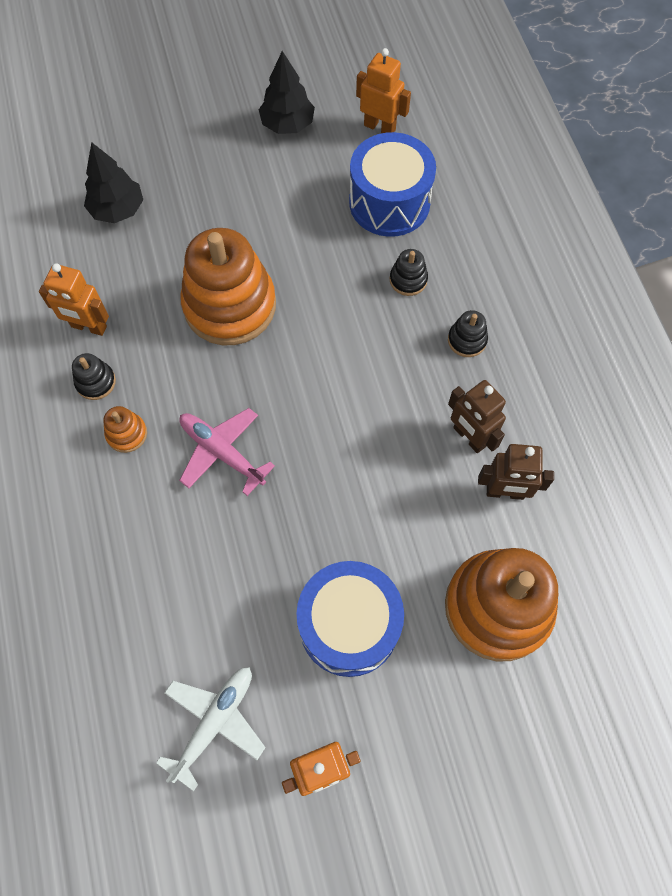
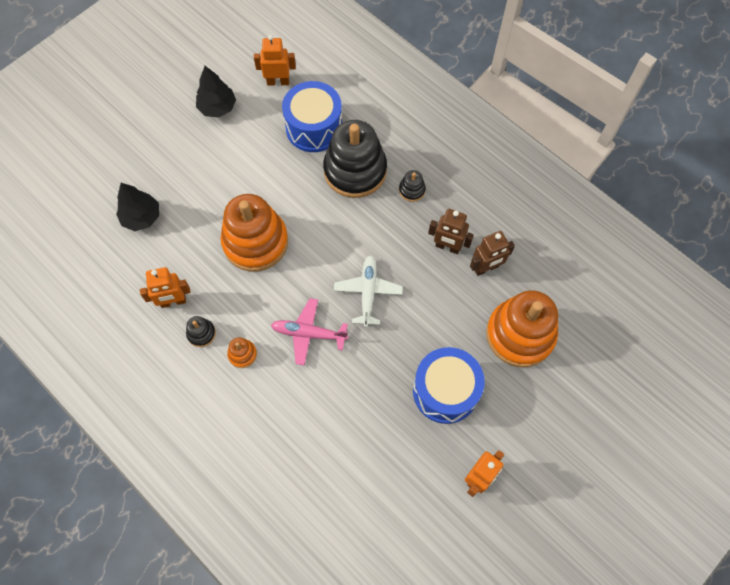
camera: 30 degrees left, 0 degrees up
(214, 722) = (403, 489): white plane -> white plane (368, 292)
(408, 280) = (355, 170): black stacking toy -> black stacking toy, size x2.41

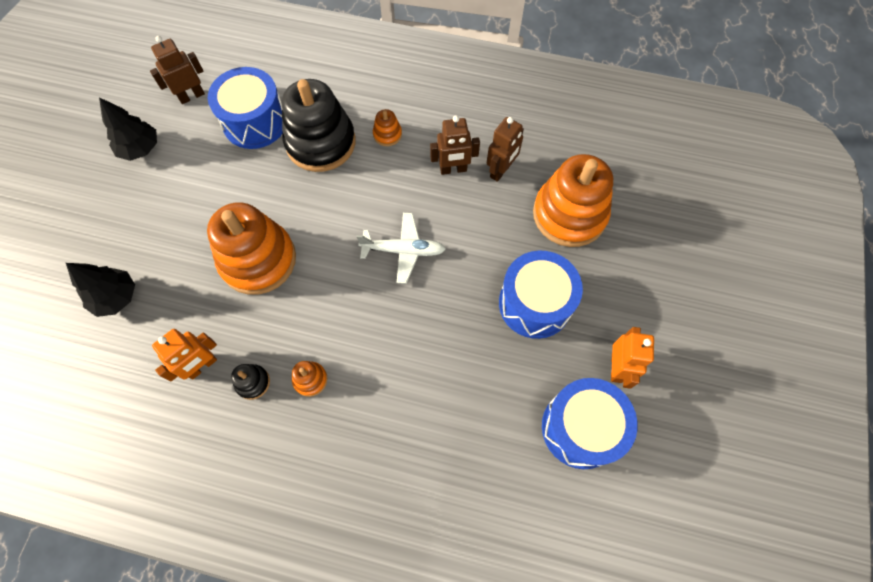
camera: 30 degrees left, 0 degrees up
(278, 82) = (191, 96): orange robot -> brown robot
(309, 334) = (368, 321): pink plane -> none
(368, 292) = (403, 250): white plane -> white plane turned 120 degrees clockwise
(412, 190) = (387, 134): black stacking toy -> orange stacking toy
(420, 506) = (581, 428): none -> blue drum

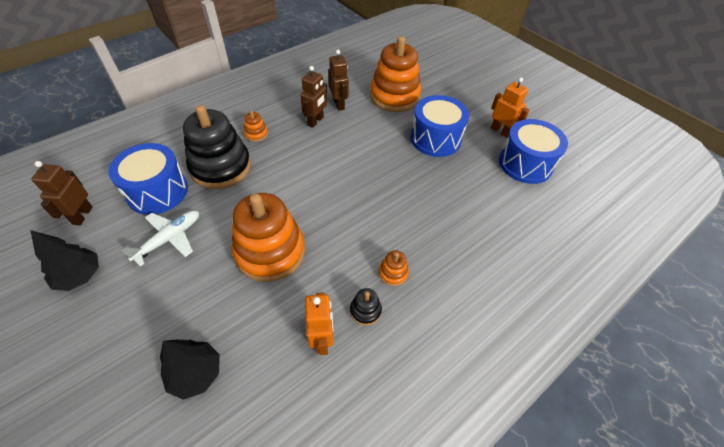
camera: 55 degrees left, 15 degrees down
(403, 250) = (345, 172): white plane -> white plane (169, 239)

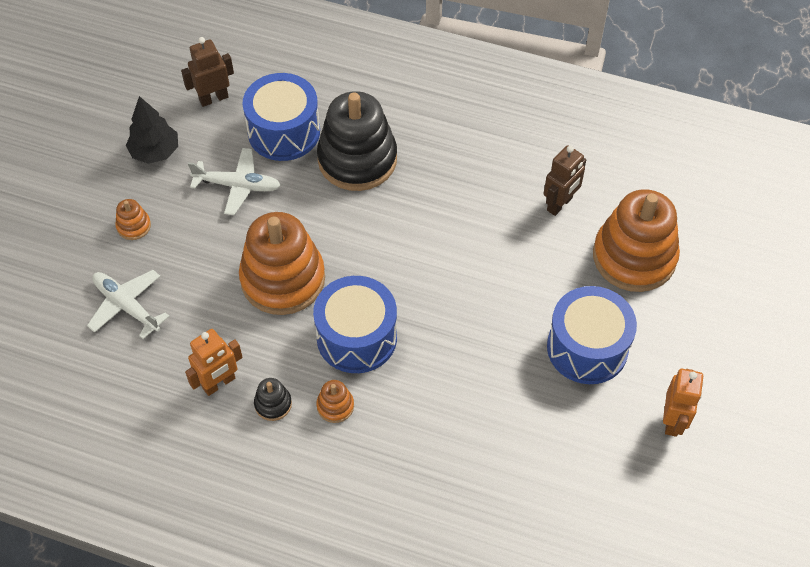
camera: 60 degrees right, 5 degrees up
(196, 373) = (127, 306): black tree -> white plane
(256, 134) = (433, 156): orange stacking toy -> orange stacking toy (134, 226)
(315, 121) = (506, 199): brown robot -> none
(525, 164) = (627, 478): blue drum -> blue drum (356, 337)

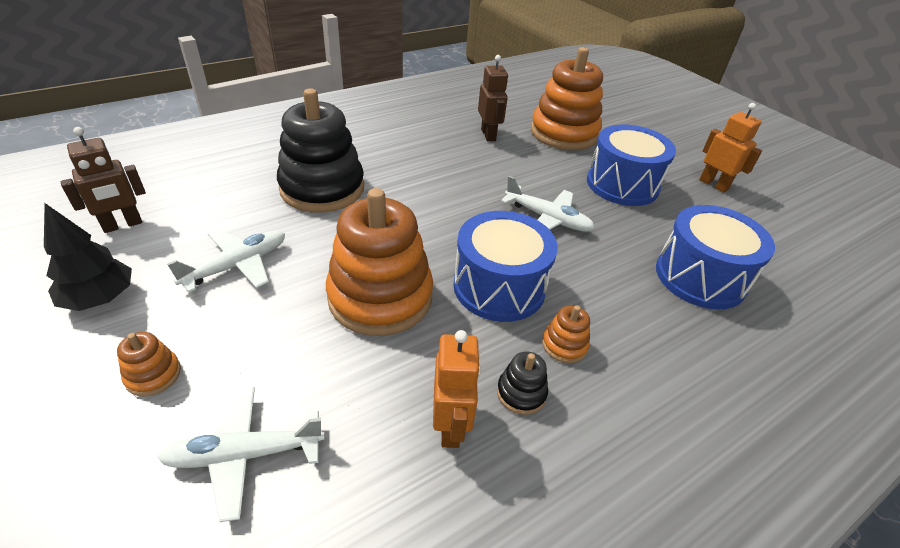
camera: 55 degrees left, 15 degrees down
(213, 98) = (123, 225): brown robot -> brown robot turned 135 degrees counterclockwise
(284, 132) = (231, 207): blue drum -> blue drum (700, 277)
(471, 320) = (547, 218): none -> white plane

